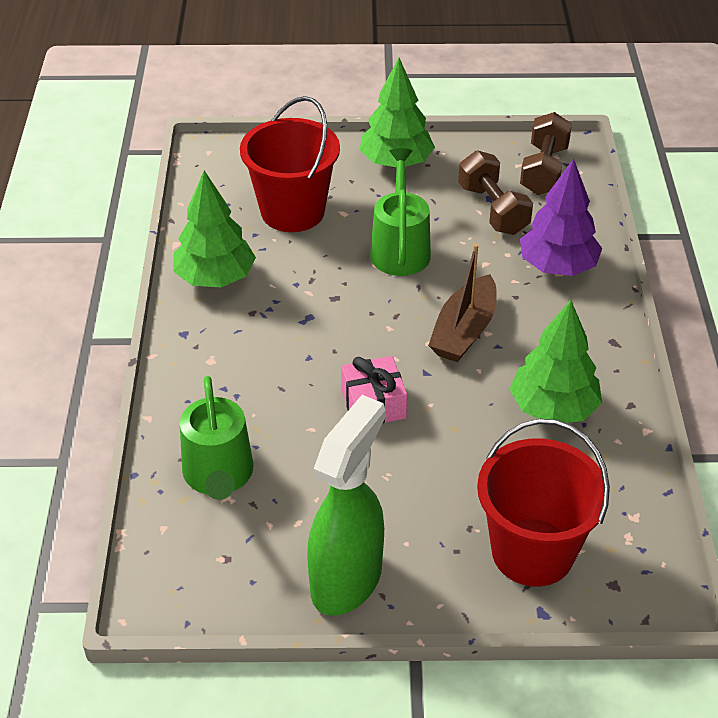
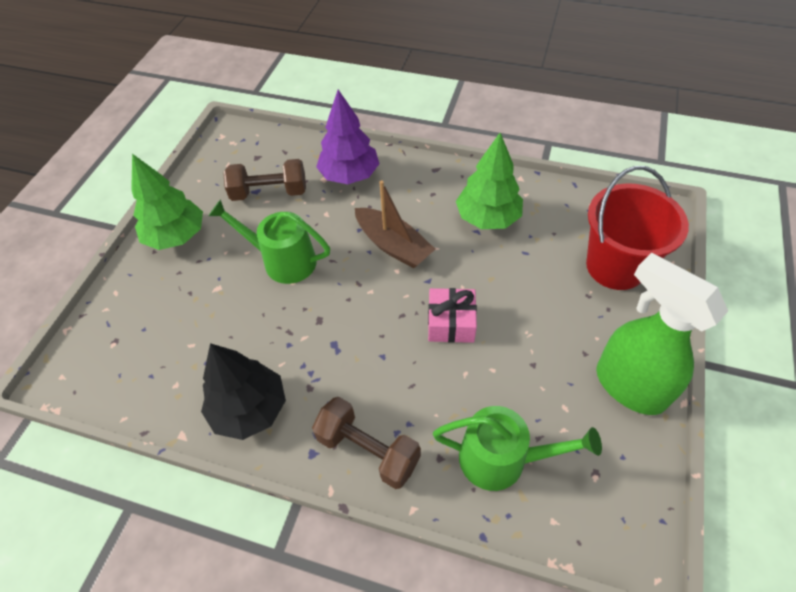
camera: 70 degrees left, 10 degrees up
(215, 278) = (249, 409): green tree -> black tree
(292, 211) = (193, 325): red bucket -> none
(544, 170) = (243, 153): brown dumbbell -> brown dumbbell (368, 450)

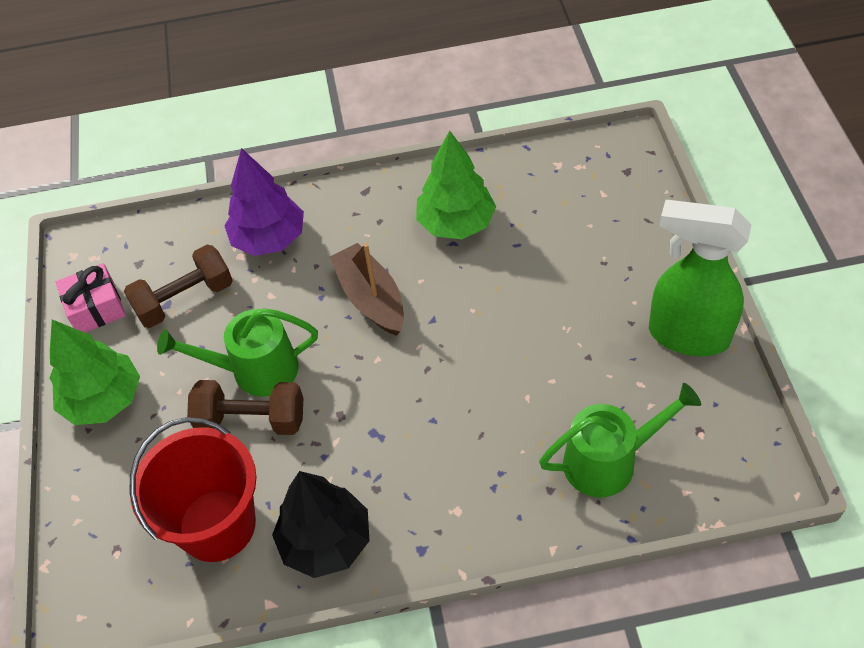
camera: 25 degrees left, 0 degrees up
(368, 450) = (476, 518): brown dumbbell -> brown dumbbell (251, 419)
(393, 245) = (371, 298): brown boat -> brown boat turned 135 degrees counterclockwise
(451, 323) = (483, 353): pink gift -> pink gift (96, 308)
(615, 266) = (614, 220): red bucket -> red bucket (217, 525)

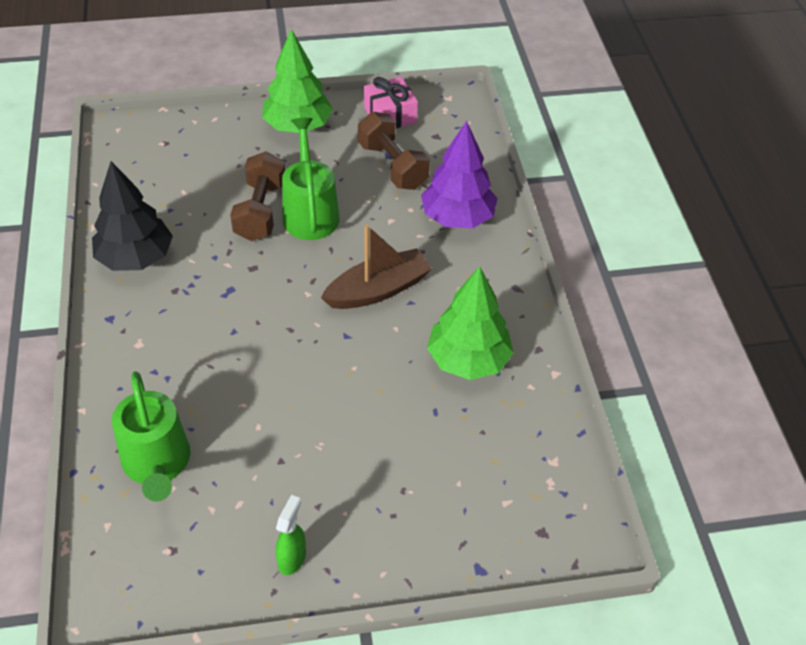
camera: 85 degrees right, 5 degrees down
(217, 525) = (169, 195): red bucket -> none
(687, 335) = (292, 558): green spray bottle -> green spray bottle, size x0.42

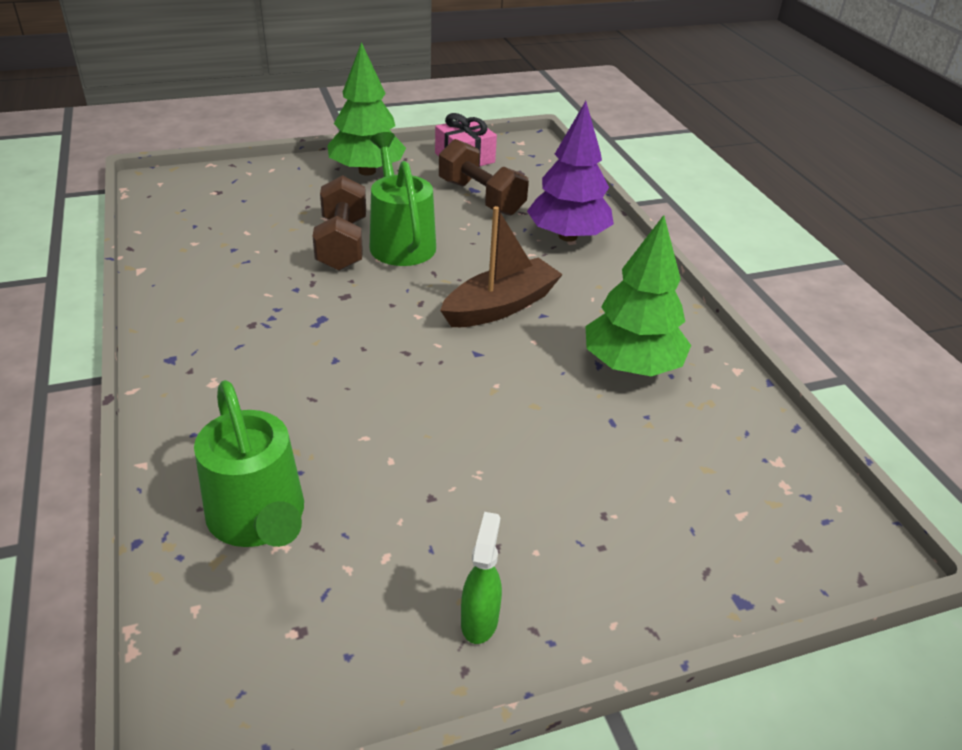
camera: 10 degrees left, 10 degrees down
(136, 258) = (197, 296): black tree -> none

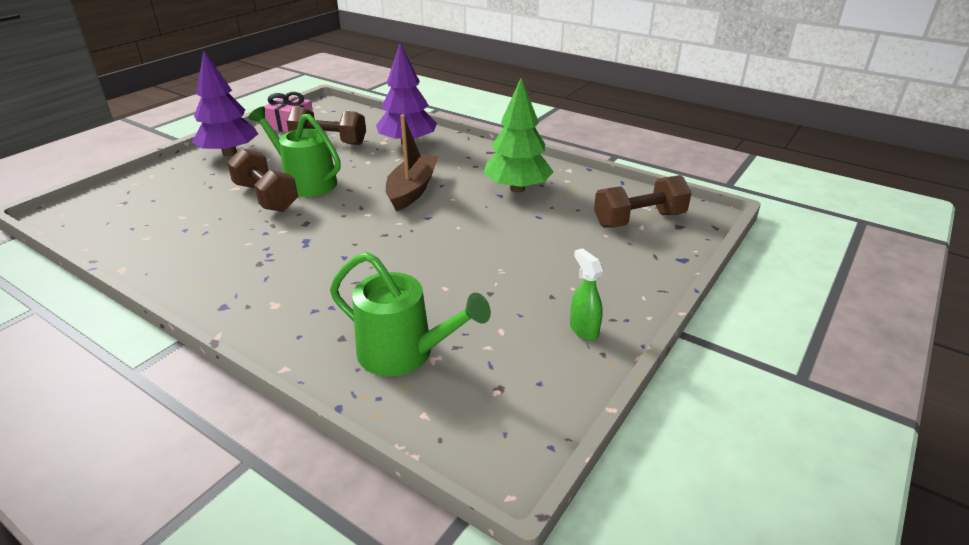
camera: 35 degrees left, 5 degrees down
(367, 171) = (229, 153): green tree -> purple tree
(749, 501) = (639, 220): none -> brown dumbbell

